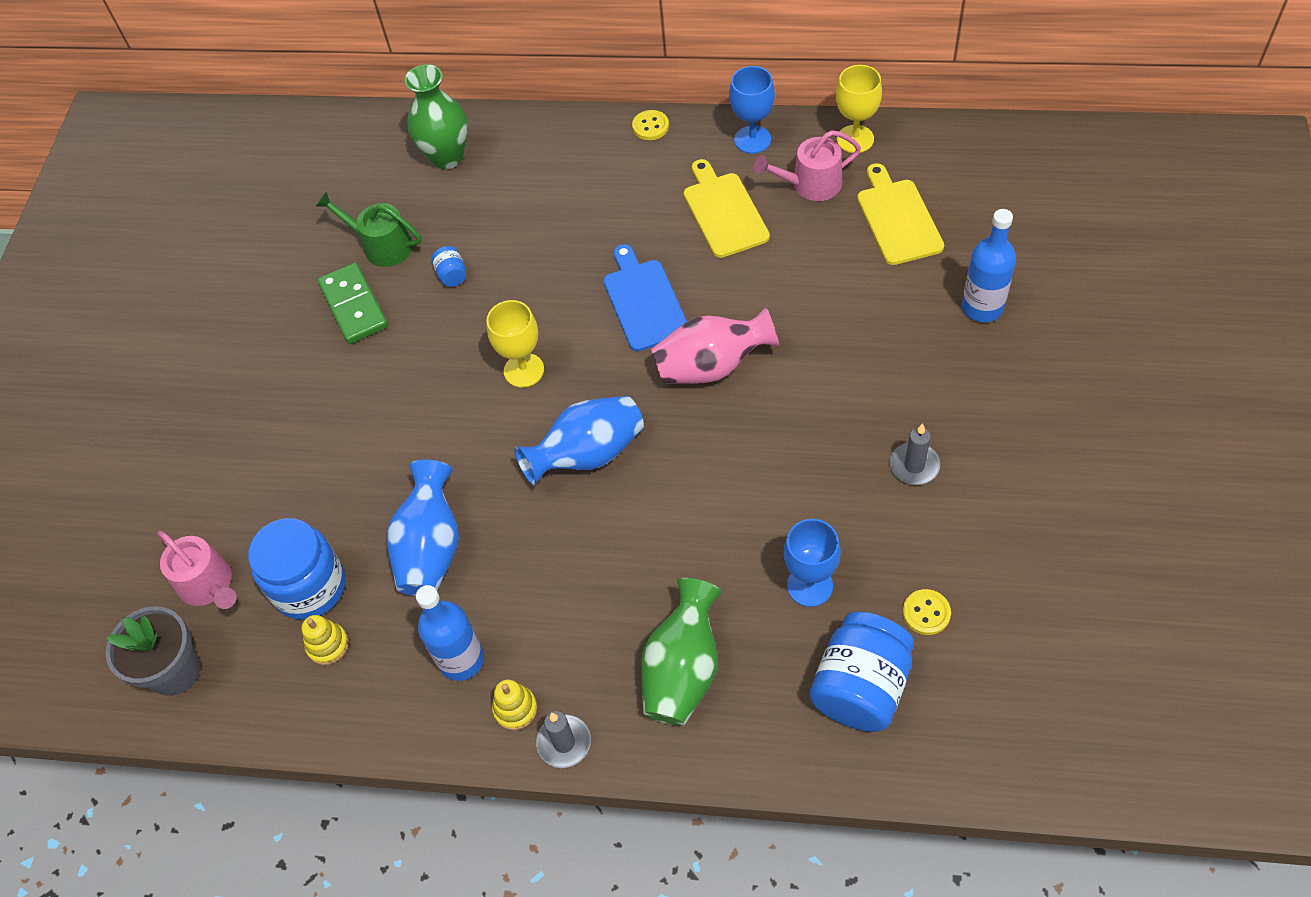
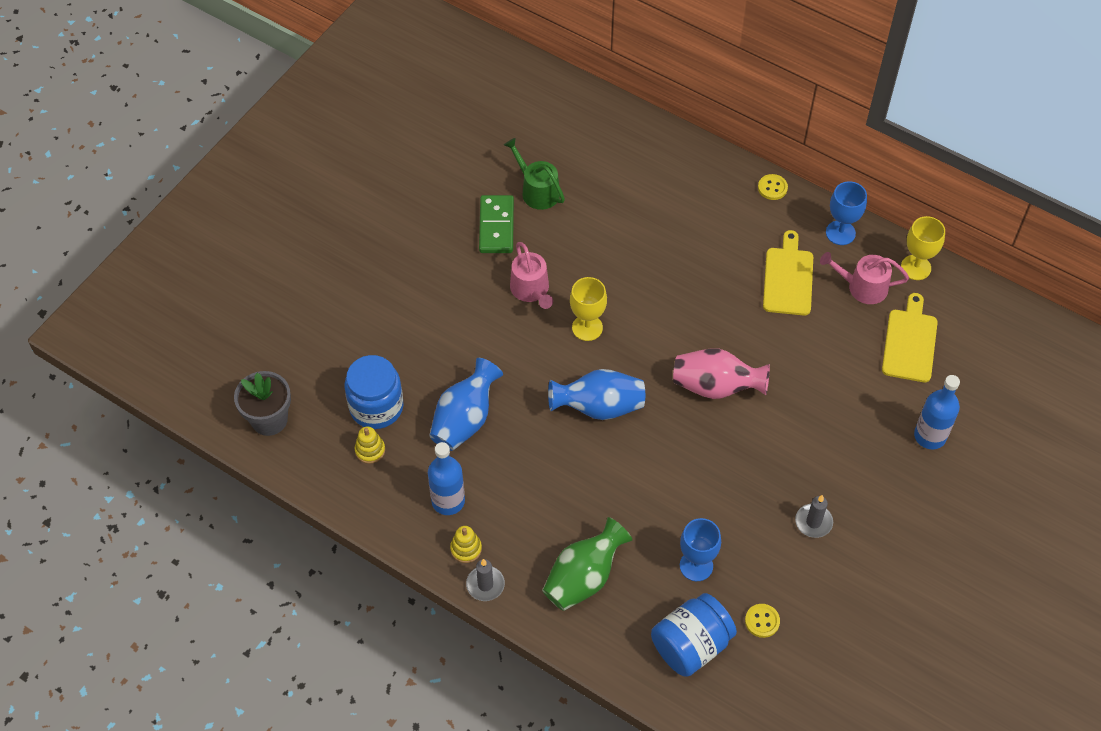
camera: 20 degrees right, 0 degrees up
(209, 585) = (314, 374): pink watering can -> pink watering can (531, 290)
(447, 157) = (615, 144): green vase -> none
(452, 275) = (574, 235): blue jar -> none
(644, 301) = (695, 318): blue cutting board -> none

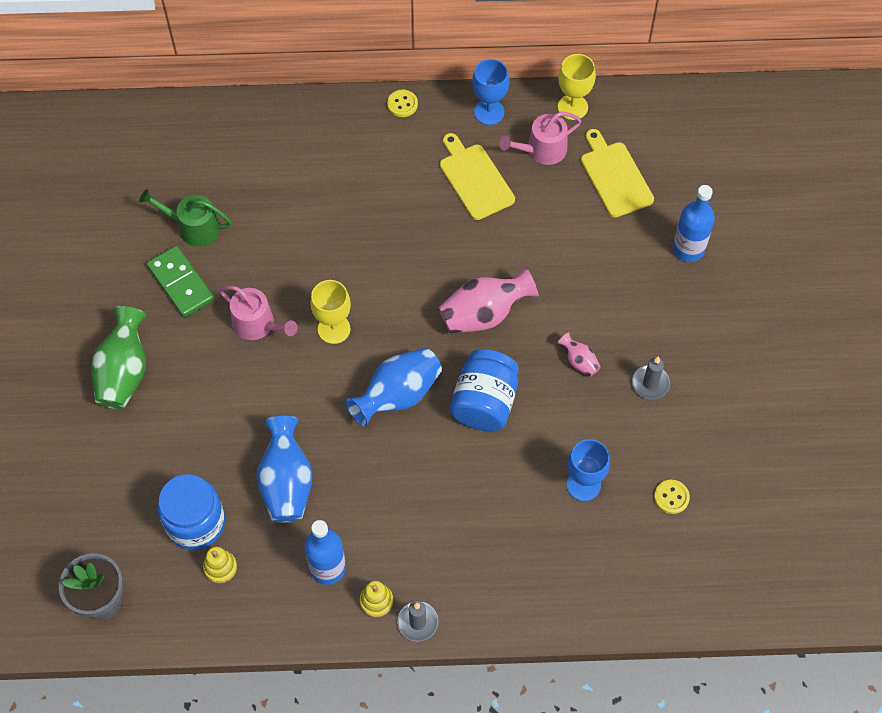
camera: 35 degrees left, 5 degrees up
(584, 577) = (498, 558): green vase -> green vase (124, 372)
(691, 645) = (630, 557): blue jar -> blue jar (484, 403)
(766, 469) = (579, 361): none -> pink vase

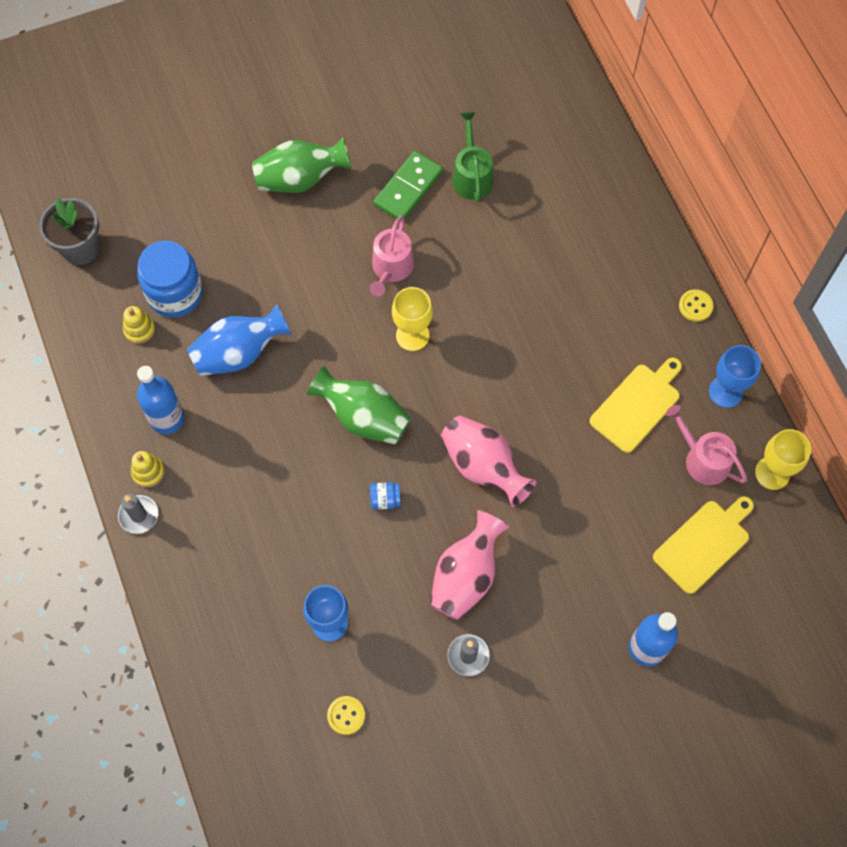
camera: 70 degrees right, 5 degrees up
(398, 395) = (363, 417): blue vase -> green vase
(484, 403) = (385, 499): blue jar -> blue jar, size x0.43
(579, 361) = (466, 576): pink vase -> pink vase, size x2.04

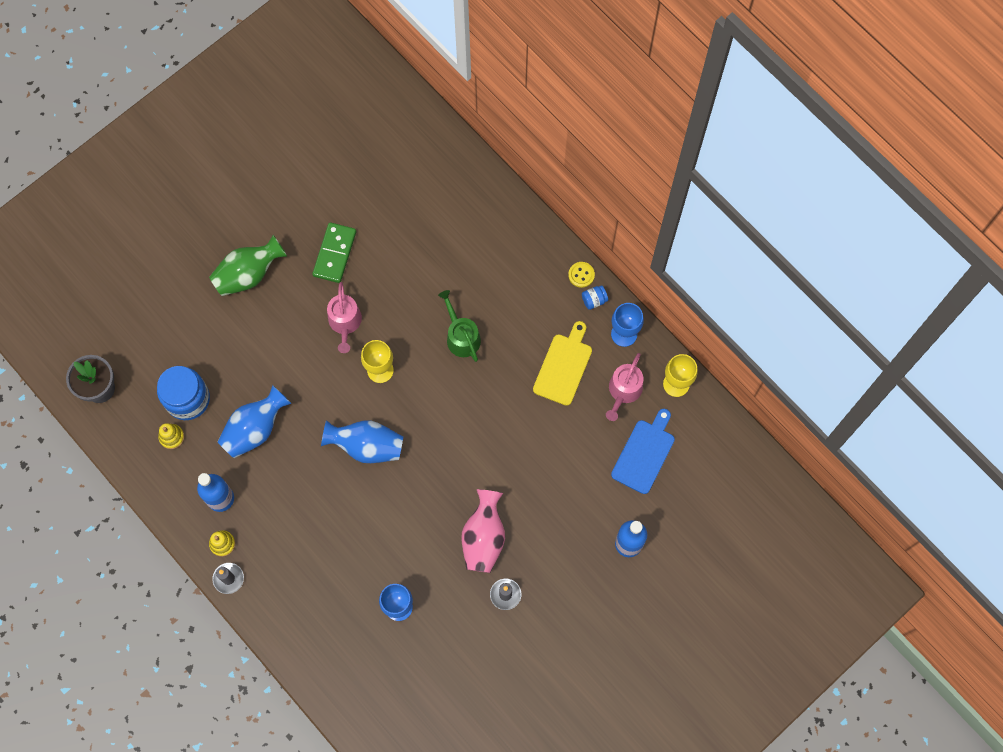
camera: 20 degrees left, 5 degrees up
(346, 715) = (434, 668): yellow button -> none
(363, 417) = (366, 446): green vase -> blue vase
(385, 499) = (405, 502): blue jar -> blue jar (594, 300)
(472, 176) = (379, 227): green watering can -> green watering can (461, 336)
(483, 467) = (468, 452): pink vase -> none
(703, 459) = (623, 391): pink watering can -> pink watering can turned 90 degrees counterclockwise
(704, 543) = (644, 453): yellow cutting board -> blue cutting board

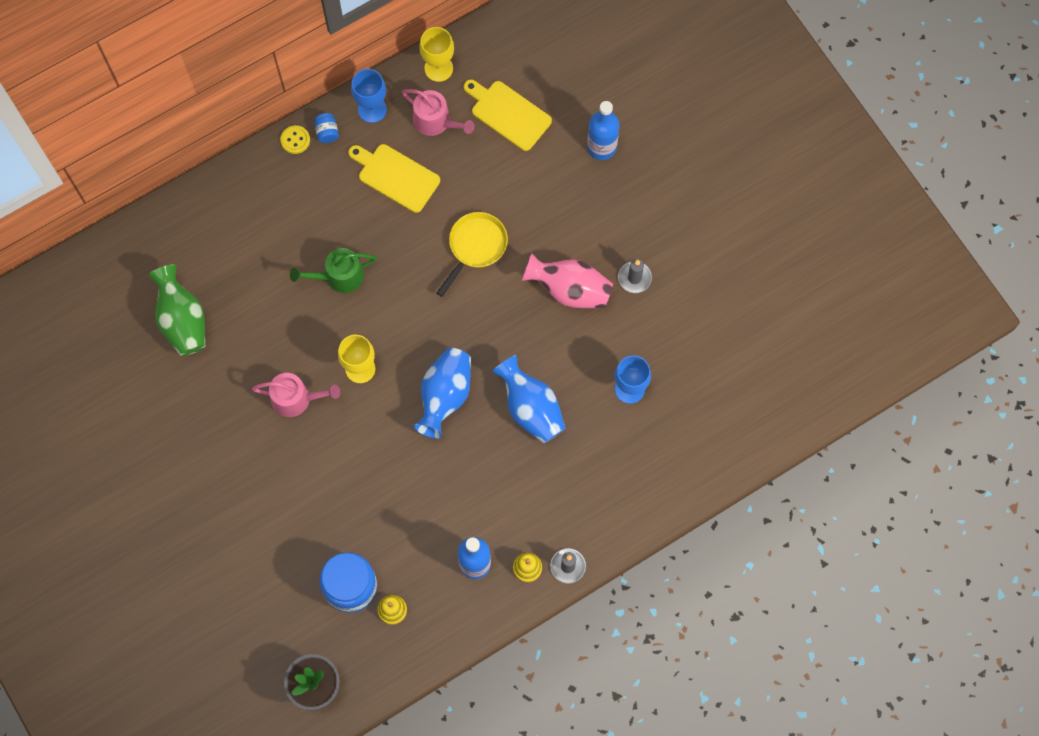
camera: 80 degrees left, 0 degrees up
(249, 274) = (213, 498): green vase -> green vase (182, 320)
(255, 429) = (401, 515): blue vase -> blue vase (530, 408)
(334, 253) = (210, 398): green domino -> none
(510, 447) = (475, 247): none -> yellow pan
(644, 453) = (508, 114): blue cutting board -> yellow cutting board

